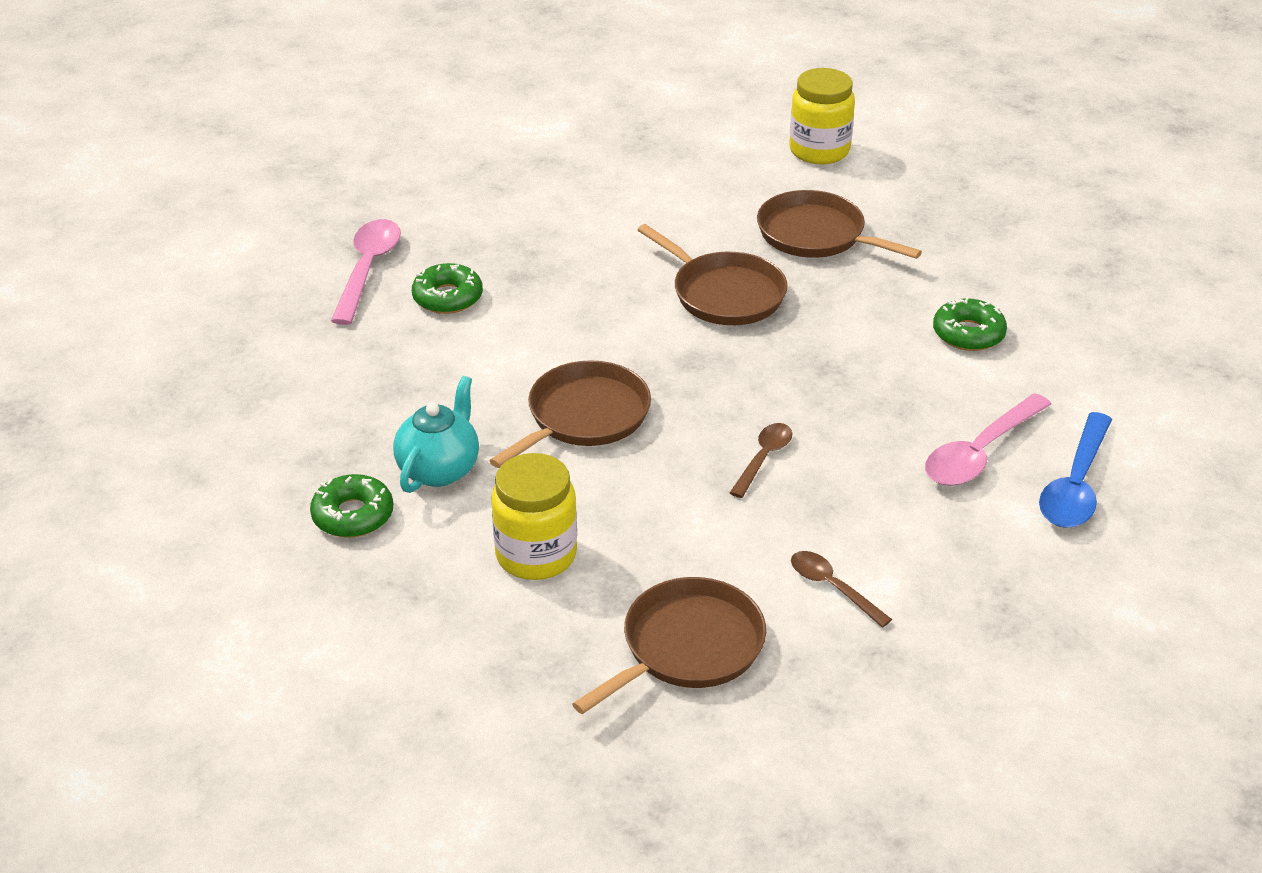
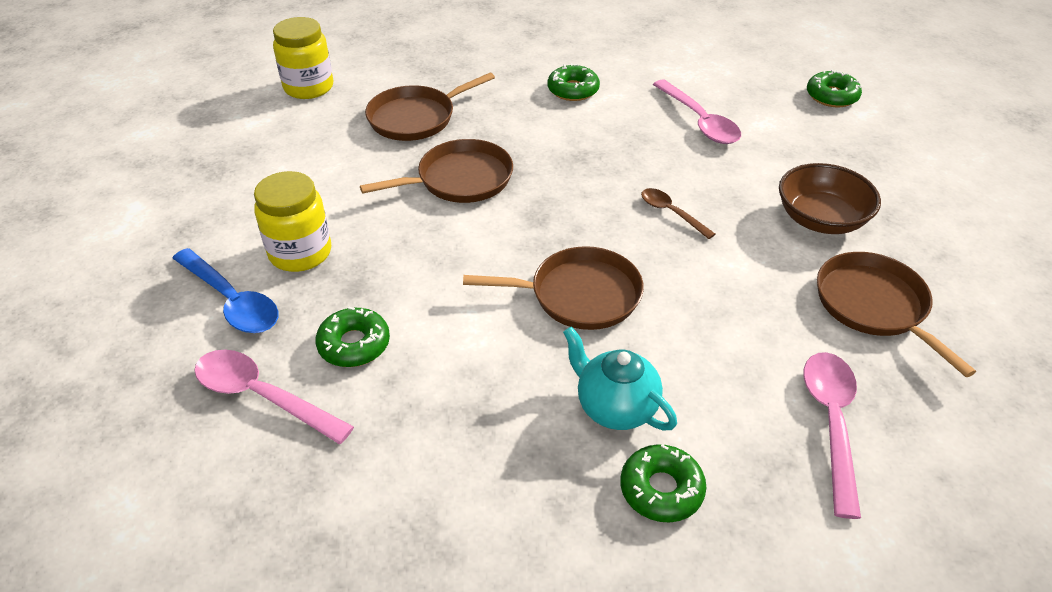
camera: 70 degrees left, 5 degrees up
(481, 623) = (831, 423): none -> pink spoon
(536, 555) = (751, 367): yellow jar -> yellow jar (300, 253)
(584, 416) = (579, 295): brown pan -> brown pan turned 120 degrees clockwise
(832, 587) = (820, 219): brown spoon -> brown bowl
(1075, 485) = (743, 97): blue spoon -> blue spoon (232, 301)
(1153, 575) = (831, 96): none -> green donut

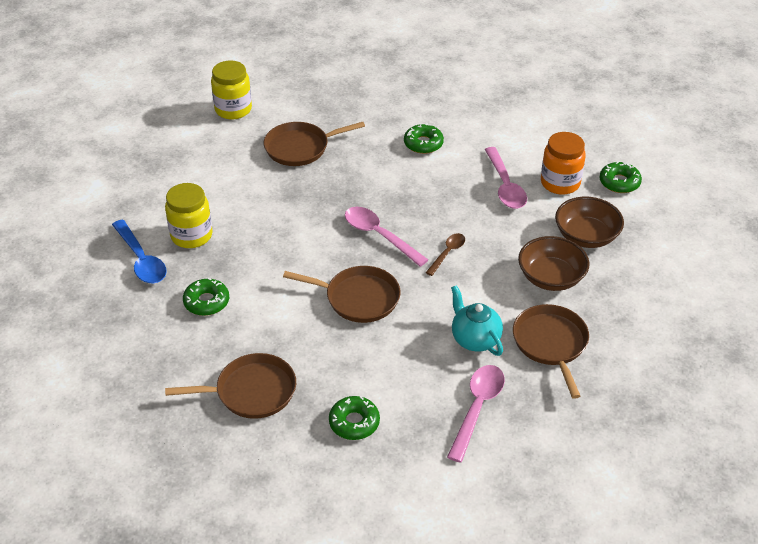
camera: 15 degrees right, 0 degrees up
(262, 396) = (144, 322): pink spoon -> pink spoon (379, 236)
(460, 179) = (313, 201): brown pan -> brown pan (252, 391)
(615, 407) = (349, 372): turquoise teapot -> turquoise teapot (475, 339)
(671, 213) = (447, 253): brown spoon -> brown spoon turned 60 degrees clockwise
(763, 107) = (560, 183): none -> orange jar
(832, 162) = (586, 236): none -> brown bowl

